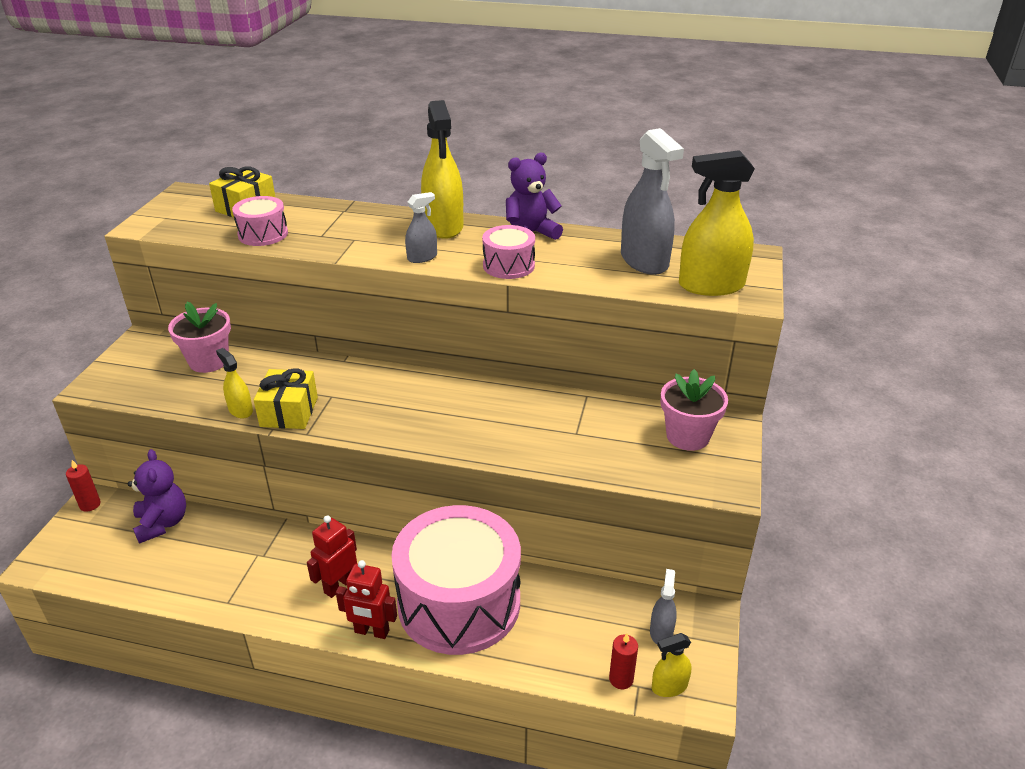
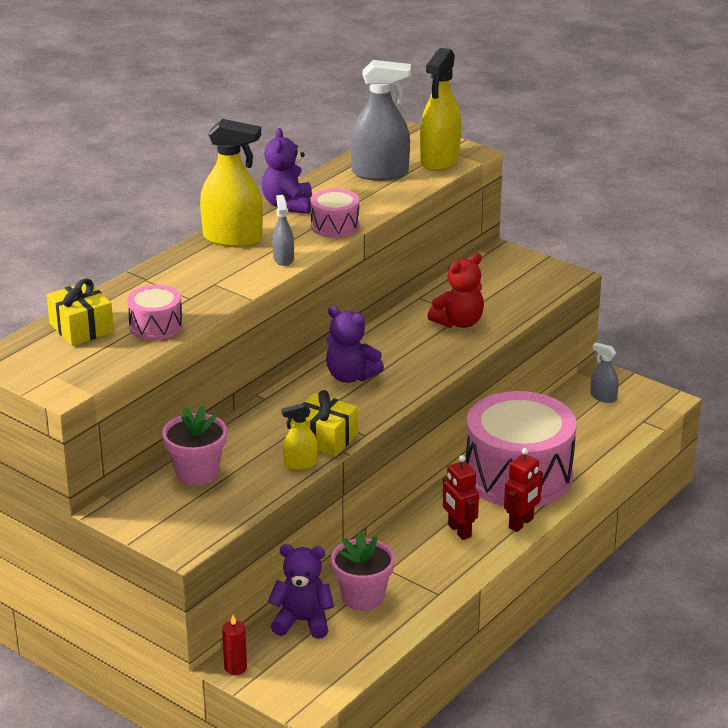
camera: 65 degrees left, 5 degrees down
(407, 396) = (350, 376): none -> purple teddy bear
(556, 434) = (459, 322): none -> red teddy bear
(621, 679) = (634, 425): red candle -> none
(669, 686) = (651, 409): yellow spray bottle -> none
(688, 436) = (502, 272): pink flower pot -> pink flower pot (363, 597)

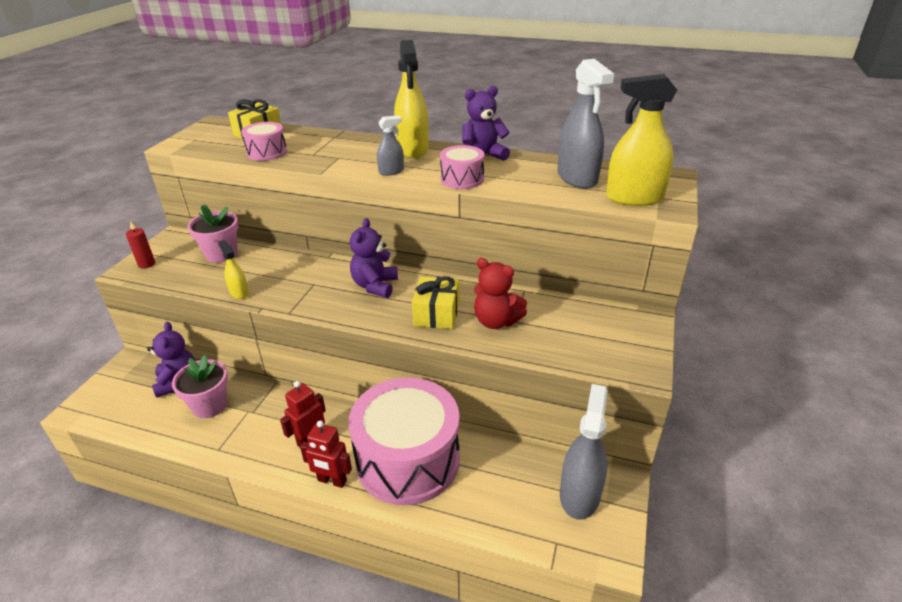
camera: 70 degrees right, 5 degrees up
(235, 667) = (125, 365): red candle -> red candle (146, 264)
(325, 439) = (277, 295): yellow gift -> yellow gift (436, 314)
(603, 397) = (579, 495): grey spray bottle -> grey spray bottle, size x1.96

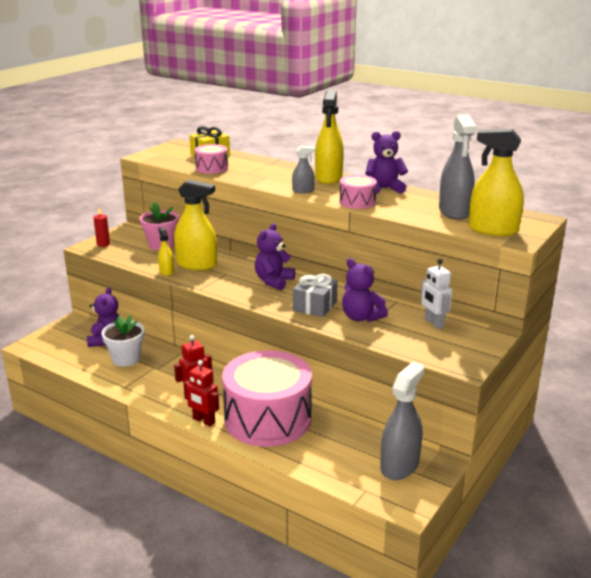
camera: 15 degrees right, 10 degrees down
(210, 405) = (126, 359): pink flower pot -> white flower pot
(274, 276) = (196, 264): none -> yellow spray bottle
(436, 314) = (315, 306): yellow gift -> grey gift
(496, 321) = (361, 317): red teddy bear -> purple teddy bear
(578, 314) = (433, 323): none -> white robot

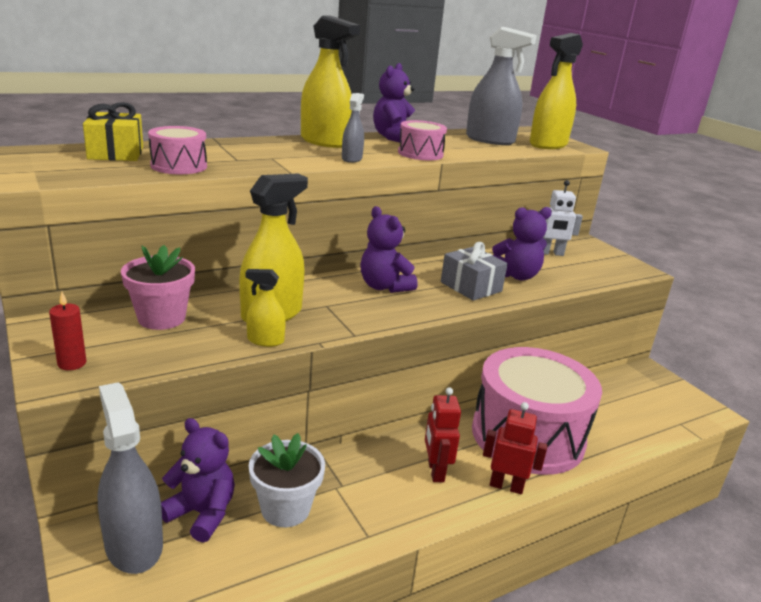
camera: 65 degrees left, 0 degrees up
(203, 421) = (506, 486): red robot -> red robot turned 135 degrees counterclockwise
(399, 466) = (645, 390): grey spray bottle -> grey spray bottle (134, 545)

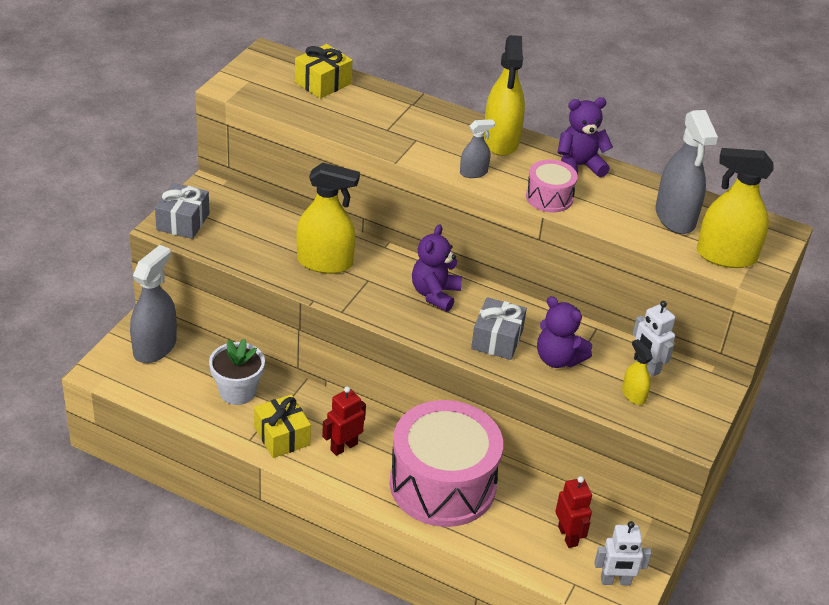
camera: 55 degrees right, 15 degrees up
(72, 363) = (183, 222): red candle -> grey gift
(161, 318) = (264, 222): pink flower pot -> none
(179, 166) = (335, 118): pink drum -> none
(202, 513) = (200, 359): purple teddy bear -> none
(265, 340) = (288, 277): yellow spray bottle -> yellow spray bottle (633, 395)
(385, 507) = (282, 436): none -> yellow gift
(506, 486) = (365, 490): red robot -> red robot (568, 536)
(683, 404) = (615, 581): none -> white robot

